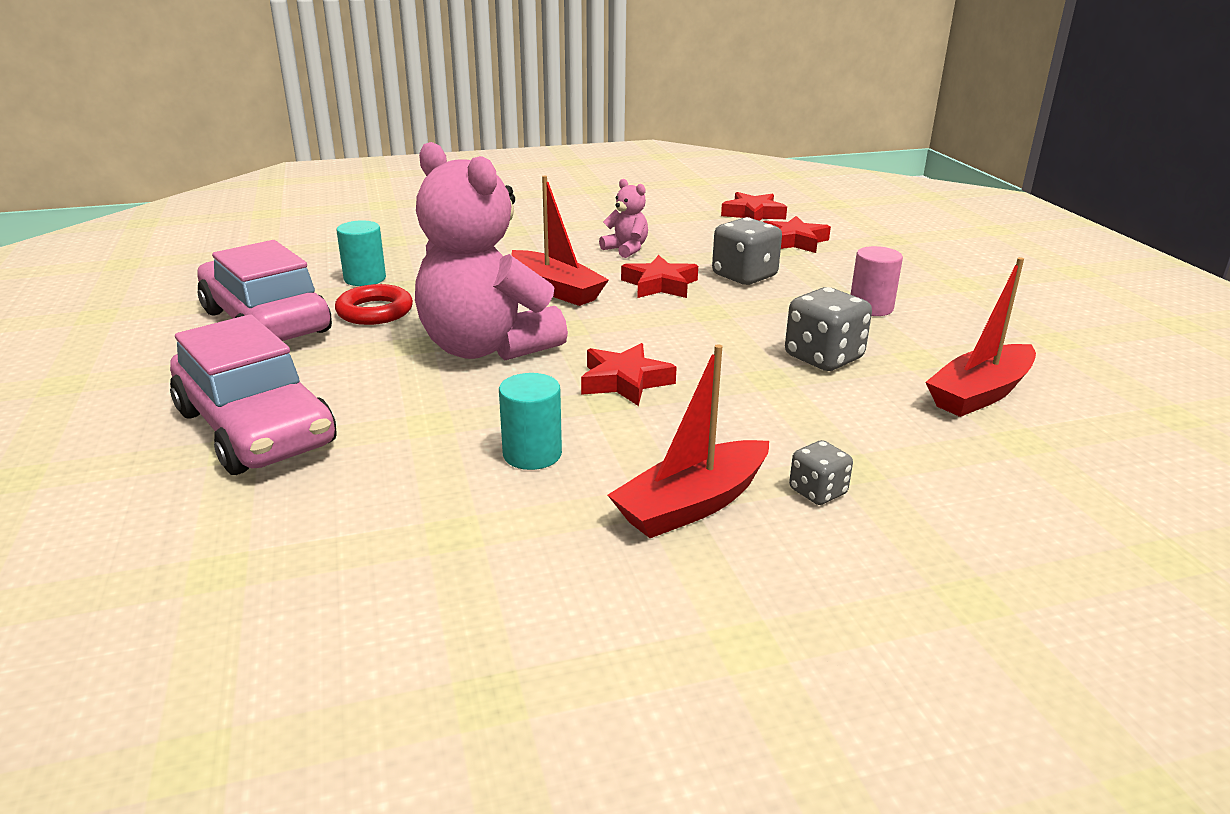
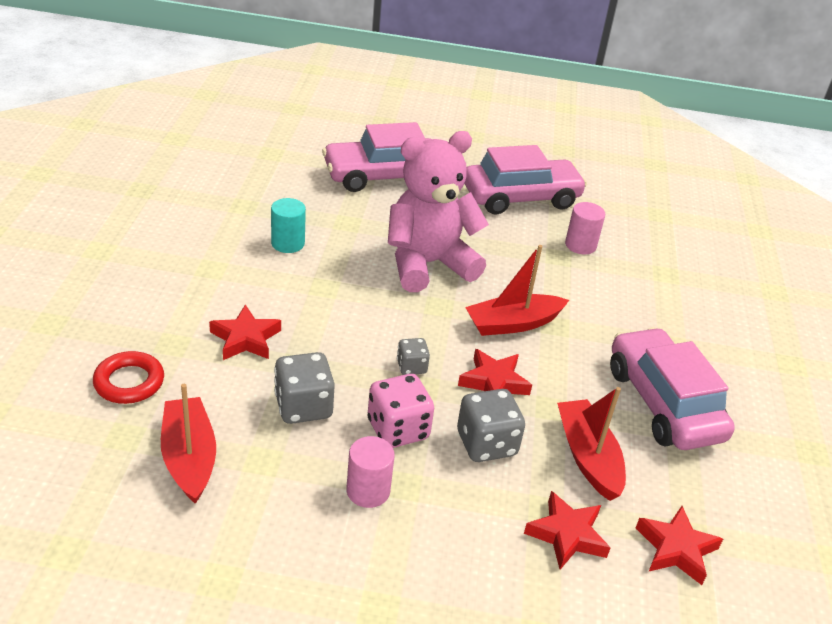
camera: 110 degrees right, 10 degrees up
(365, 279) = (580, 245): turquoise cylinder -> pink cylinder
(375, 311) = (515, 237): red ring -> red ring (129, 382)
(600, 227) = (663, 403): none -> pink car
(624, 381) = (341, 301): red star -> red star (245, 339)
(626, 249) = (591, 396): pink teddy bear -> none
(692, 504) = (198, 274): red boat -> red boat (588, 457)
(783, 311) = (398, 429): none -> pink dice
(817, 492) = (166, 319): grey dice -> grey dice (411, 367)

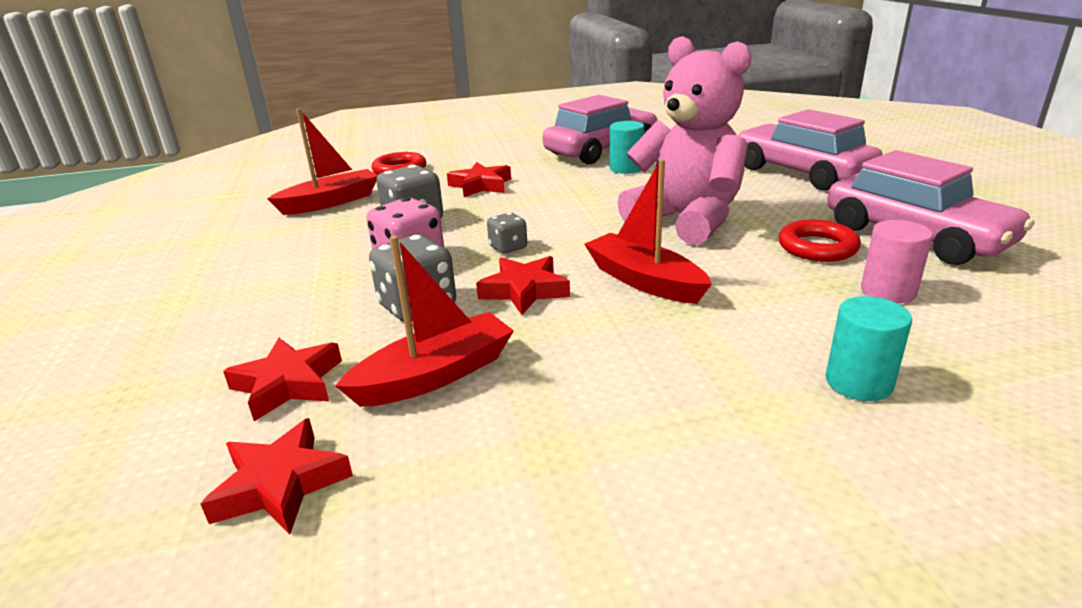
camera: 75 degrees right, 10 degrees down
(368, 491) = (320, 266): pink cylinder -> none
(511, 237) = (817, 247): none -> red ring
(661, 304) = (858, 382): none -> turquoise cylinder
(663, 403) = (601, 423): pink car -> pink car (601, 150)

